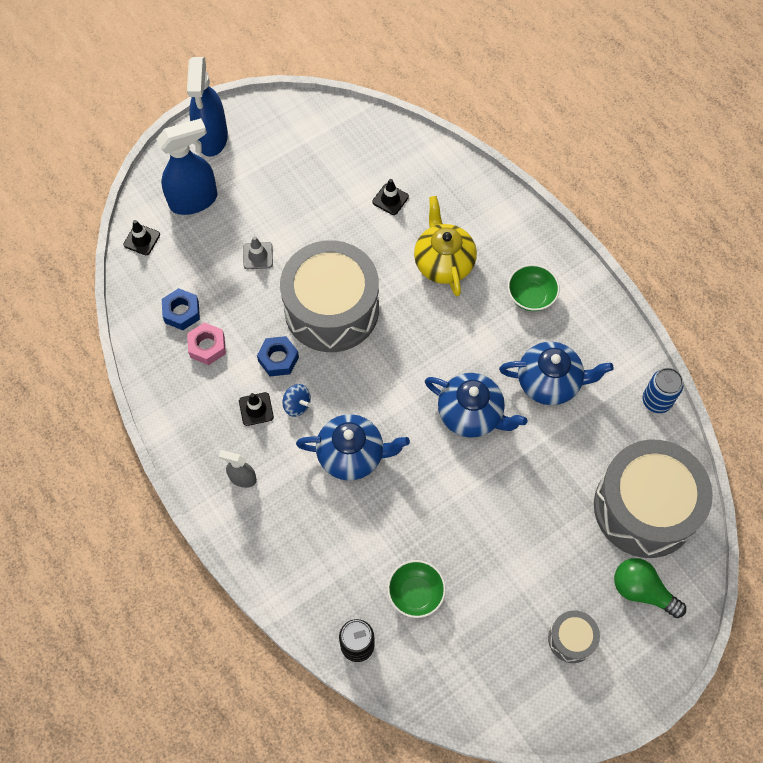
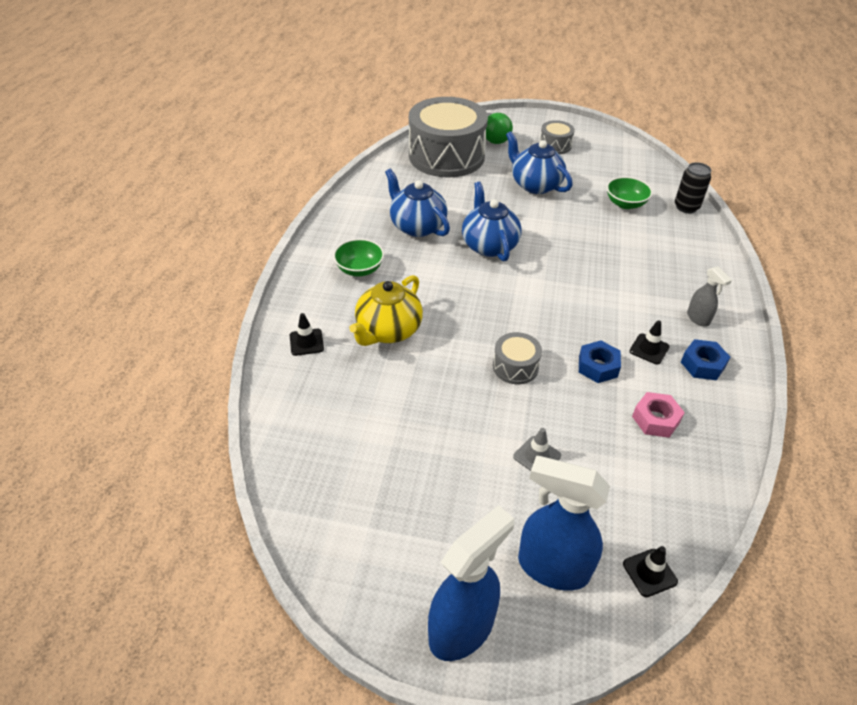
camera: 135 degrees left, 20 degrees down
(181, 312) = (659, 465): blue nut -> blue nut (702, 364)
(297, 405) = (611, 329): blue spinning top -> none
(331, 309) = (515, 367): grey drum -> grey drum, size x0.44
(352, 455) = (598, 279): blue teapot -> blue teapot (535, 185)
(390, 199) = (364, 406): black traffic cone -> black traffic cone (306, 342)
(656, 401) = (370, 181): blue can -> none

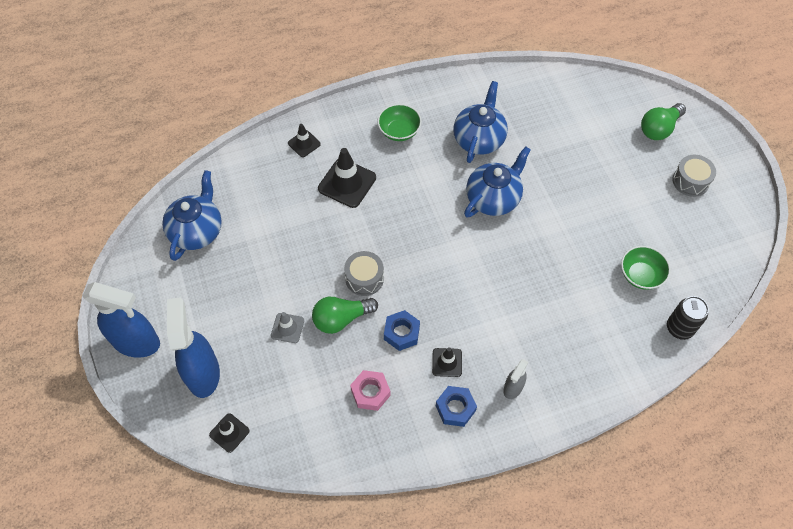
camera: 60 degrees right, 15 degrees up
(388, 331) = (347, 183): yellow teapot -> black traffic cone
(446, 156) = (595, 109): grey drum -> none
(535, 185) = (609, 193): blue teapot -> blue teapot (197, 231)
(553, 405) = (341, 319): none -> green light bulb

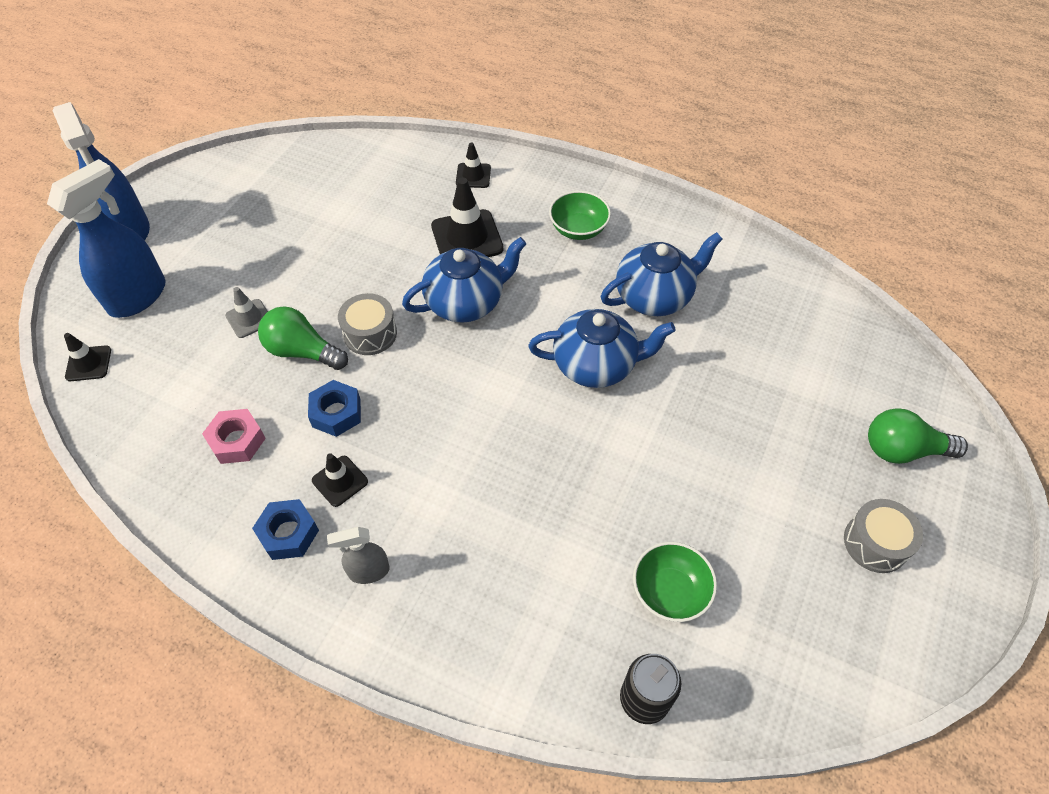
camera: 45 degrees right, 5 degrees down
(197, 231) = (290, 180): blue teapot -> blue teapot (466, 302)

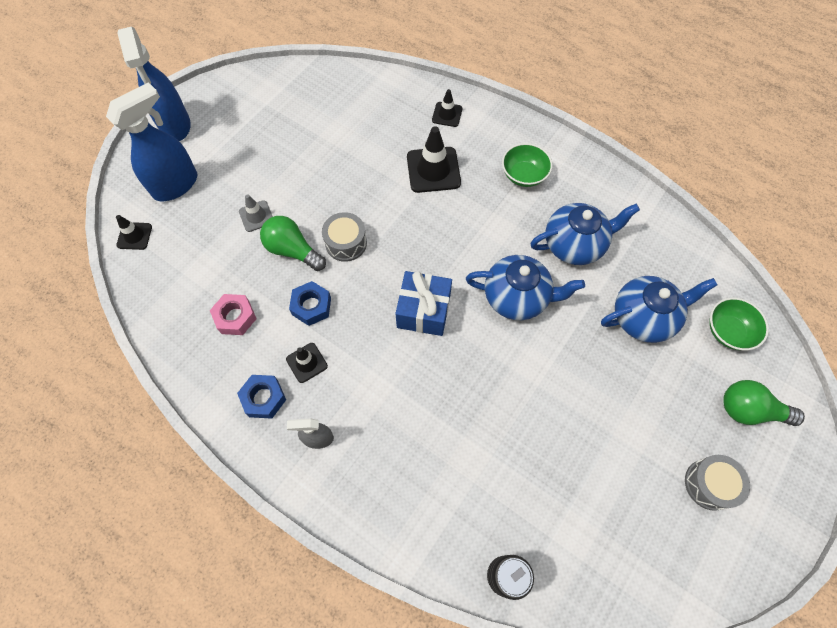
camera: 10 degrees right, 10 degrees up
(466, 302) = (424, 227): blue teapot -> blue teapot (644, 317)
(482, 397) = (423, 311): none -> blue gift
(670, 591) = (540, 495): green bowl -> green bowl (728, 331)

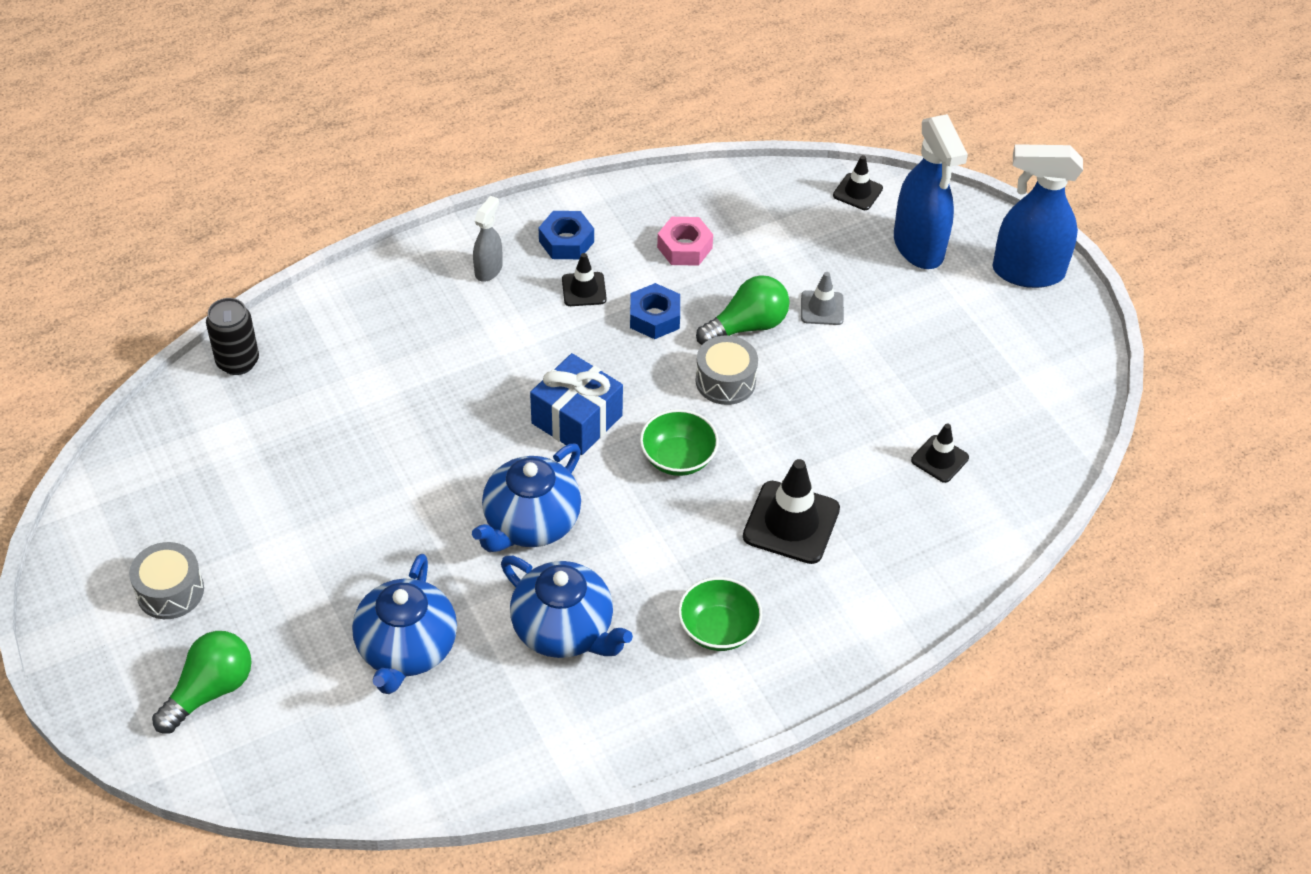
camera: 115 degrees right, 15 degrees down
(447, 114) = (889, 586): black traffic cone -> black traffic cone (939, 459)
(574, 244) = (564, 630): blue teapot -> blue teapot turned 60 degrees counterclockwise
(728, 331) = (318, 738): green bowl -> green bowl (678, 458)

